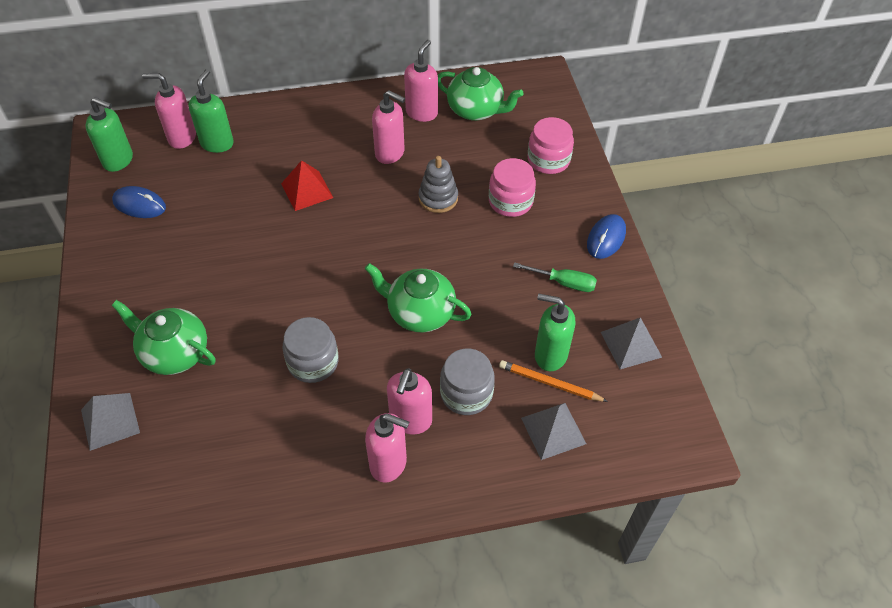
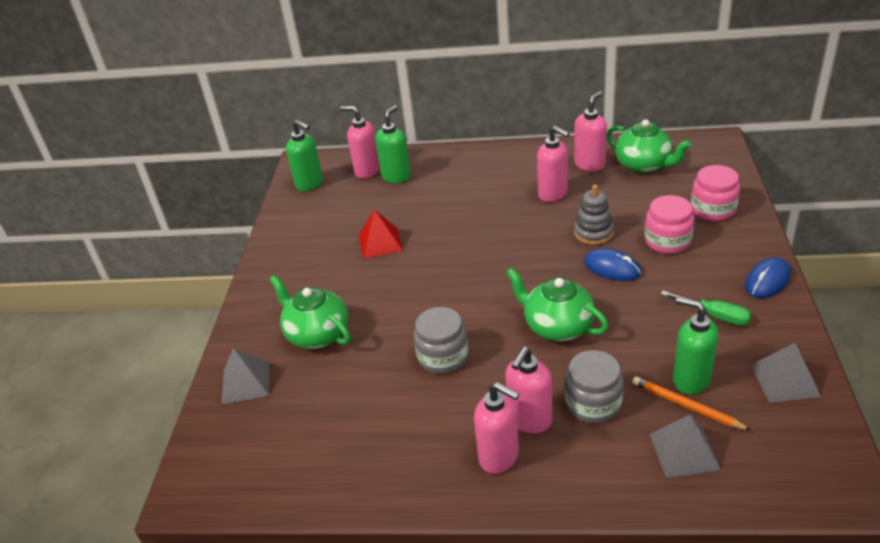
camera: 20 degrees right, 15 degrees down
(139, 204) = (318, 217): blue mouse -> blue mouse (612, 268)
(307, 190) = (468, 217): red pyramid -> red pyramid (380, 242)

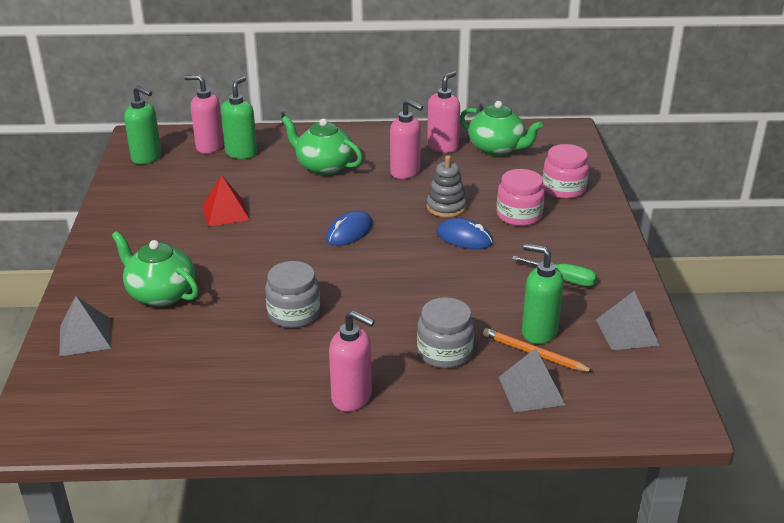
camera: 10 degrees left, 5 degrees down
(529, 420) = (382, 367): pink soap dispenser -> none
(557, 326) = (410, 288): green teapot -> green teapot (324, 166)
(767, 281) = (613, 250): blue mouse -> blue mouse (349, 232)

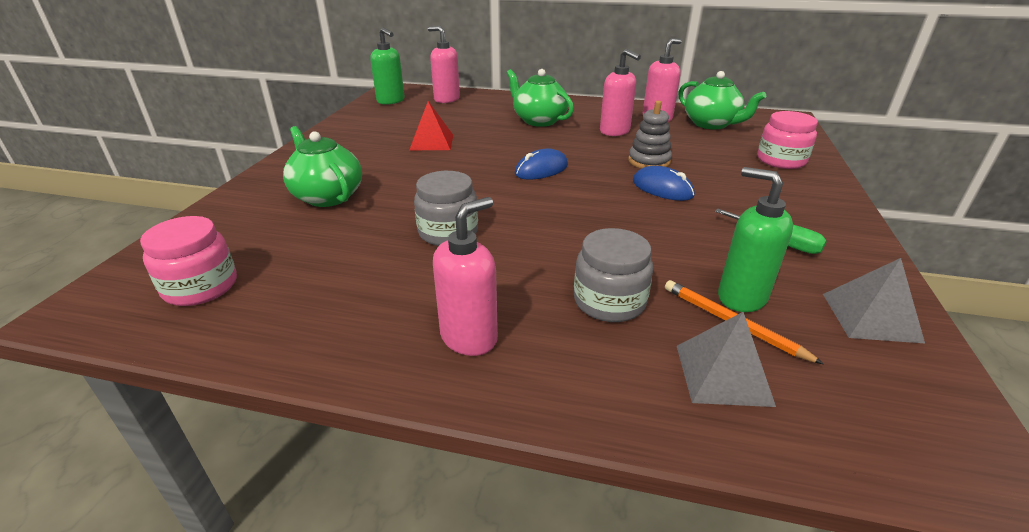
camera: 15 degrees right, 0 degrees up
(85, 337) = (227, 222): grey pyramid -> none
(241, 153) = (471, 105): green soap dispenser -> none
(352, 398) = (469, 337): pink soap dispenser -> pink soap dispenser turned 90 degrees counterclockwise
(519, 215) = (728, 176): pink jar -> pink jar (201, 287)

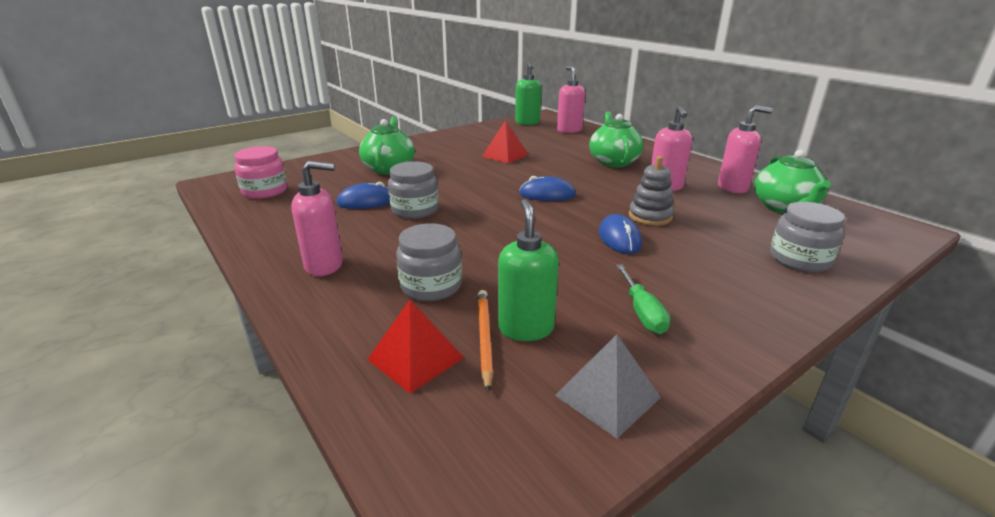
camera: 40 degrees right, 5 degrees down
(375, 245) = (366, 202): none -> blue mouse
(723, 374) = (416, 358): grey pyramid -> red pyramid
(781, 160) = (799, 259): pink jar -> grey jar

